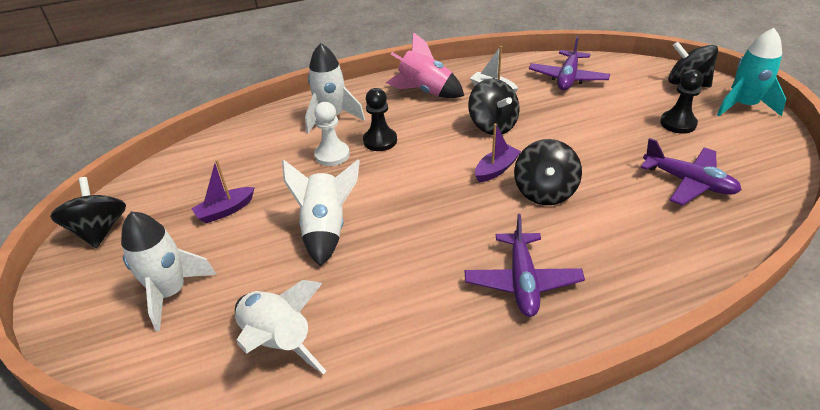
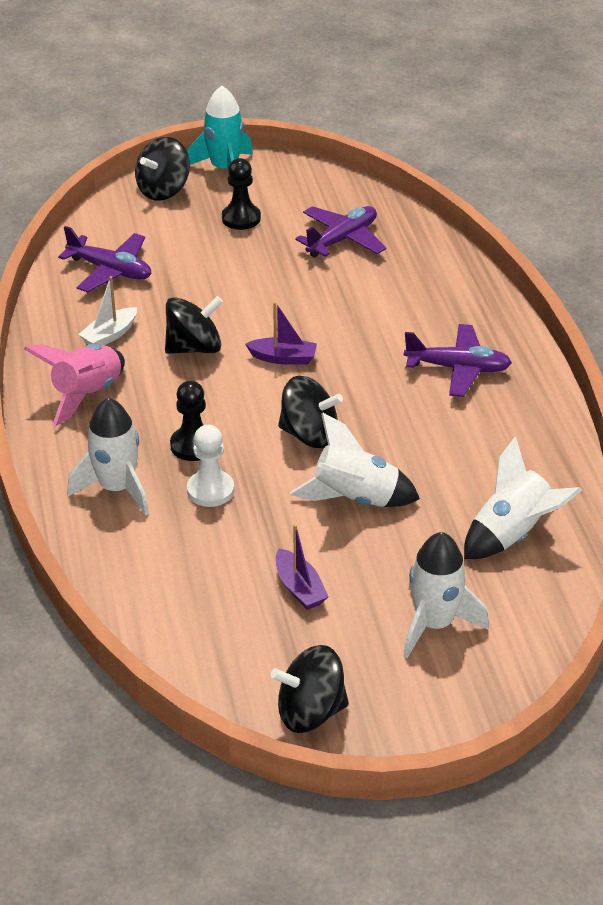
camera: 85 degrees left, 0 degrees up
(496, 169) = (283, 358): purple boat -> purple boat turned 135 degrees clockwise
(544, 192) = (332, 331): black spinning top -> black spinning top (309, 435)

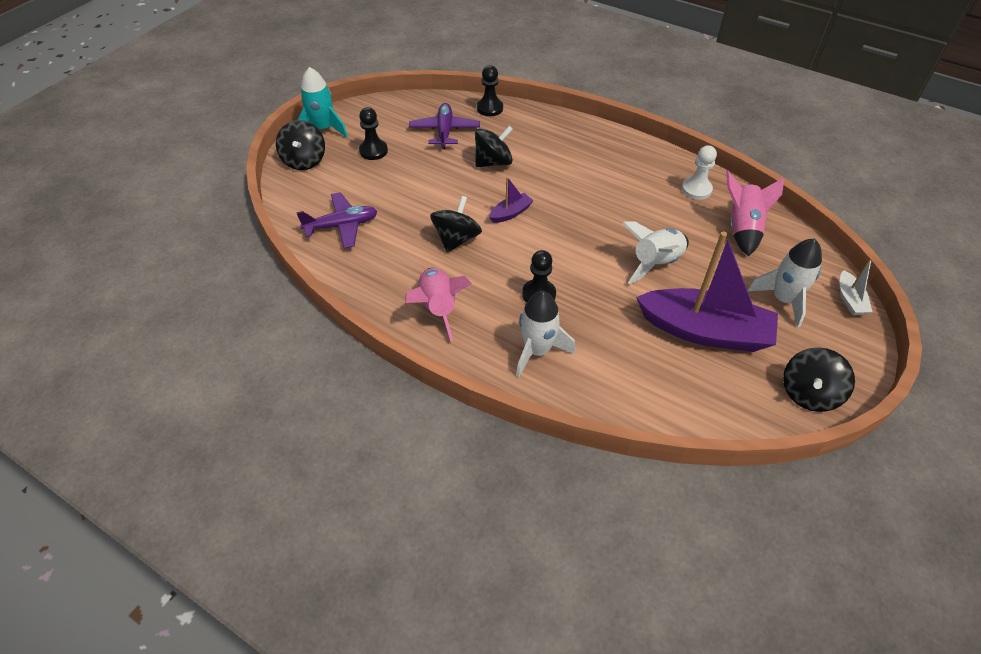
camera: 45 degrees left, 10 degrees up
(110, 335) = (398, 264): white boat -> white boat (850, 299)
(210, 490) = (585, 313): white pawn -> white pawn (696, 189)
(299, 588) = (705, 331): purple boat -> purple boat, size x2.34
(309, 435) = (585, 245): black spinning top -> black spinning top (493, 162)
(429, 243) = (490, 108): none -> black pawn
(458, 368) = (597, 163): purple plane -> none
(512, 534) = (742, 228): white rocket -> pink rocket

